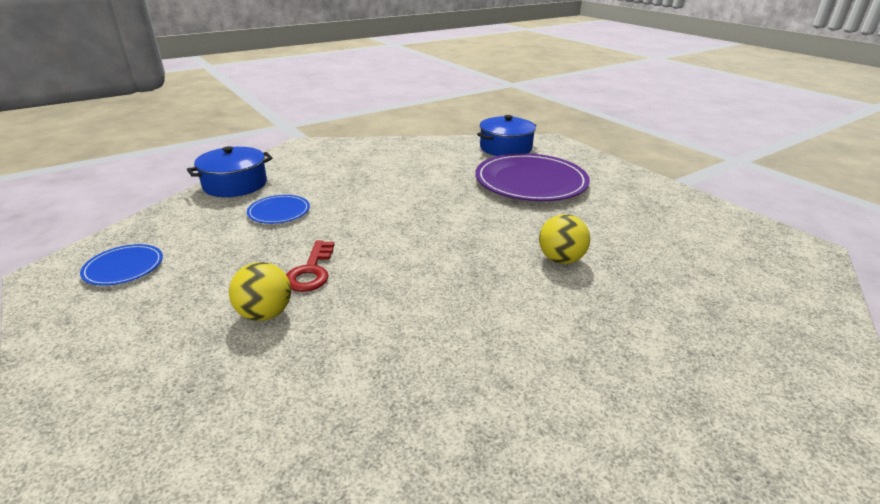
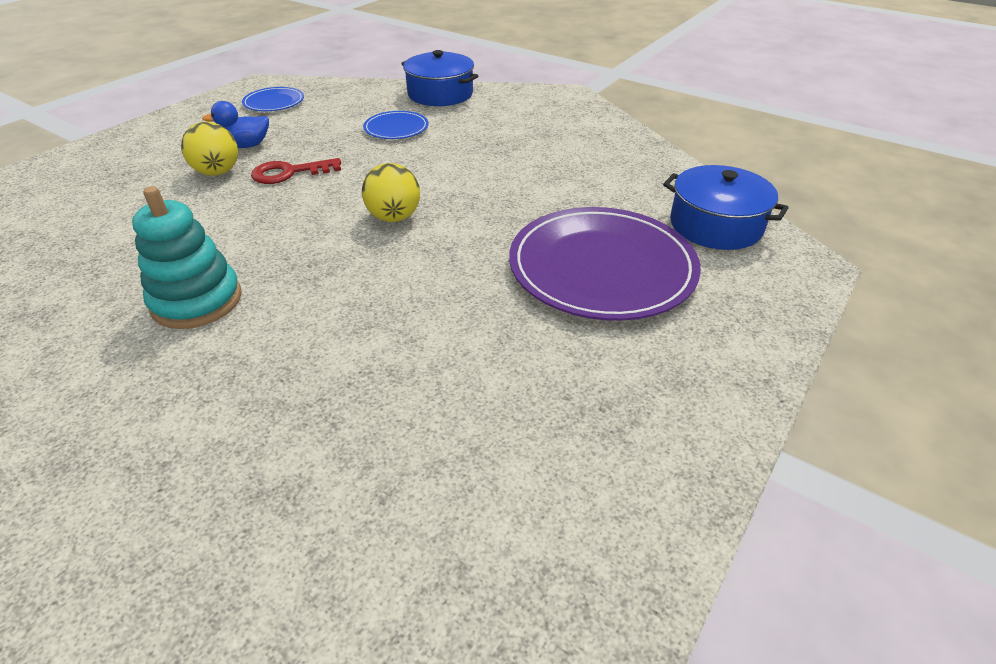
camera: 70 degrees right, 10 degrees up
(219, 292) = (246, 145): none -> blue duck
(502, 333) = (197, 301): none -> turquoise stacking toy
(560, 259) = (368, 324): yellow ball -> yellow ball (394, 217)

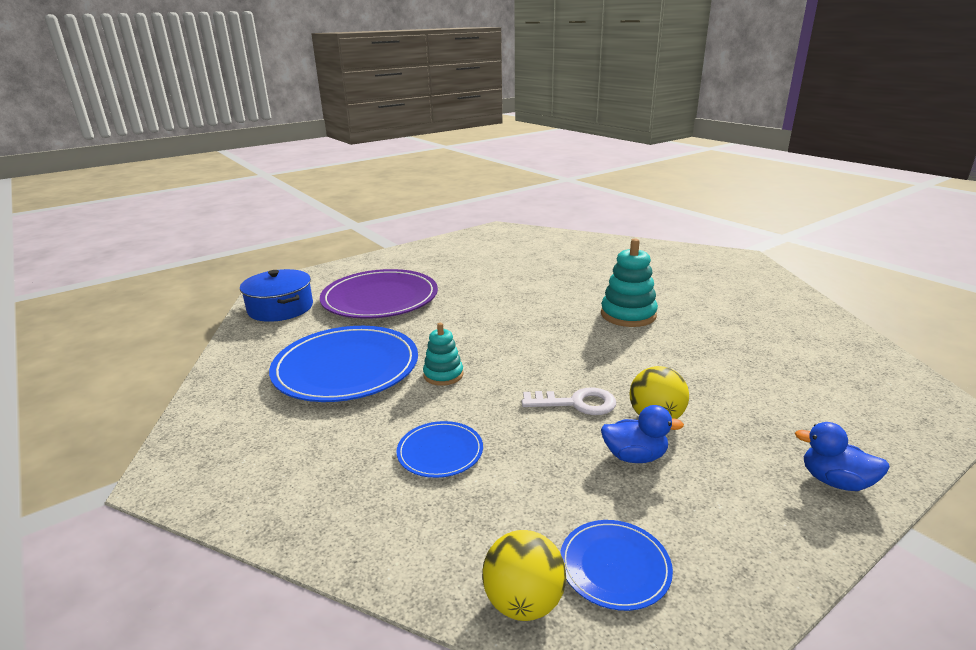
camera: 160 degrees left, 15 degrees down
(100, 153) = (835, 481): none -> blue duck
(289, 173) = (576, 403): red key -> white key
(394, 217) = (490, 345): yellow ball -> yellow ball (523, 602)
(428, 177) = (443, 375): none -> turquoise stacking toy
(440, 94) = (332, 524): blue pot -> none
(532, 169) = (346, 368): none -> blue plate

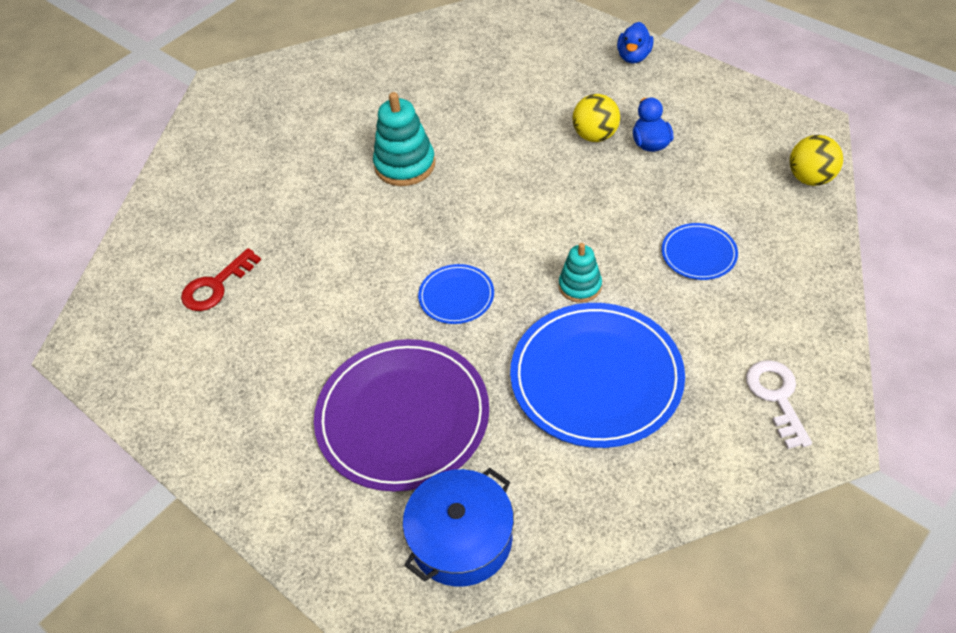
camera: 100 degrees left, 25 degrees up
(525, 254) = (216, 286): none -> red key
(576, 403) = (592, 182): white key -> white key (776, 397)
(614, 566) = (761, 145): blue plate -> blue plate (456, 296)

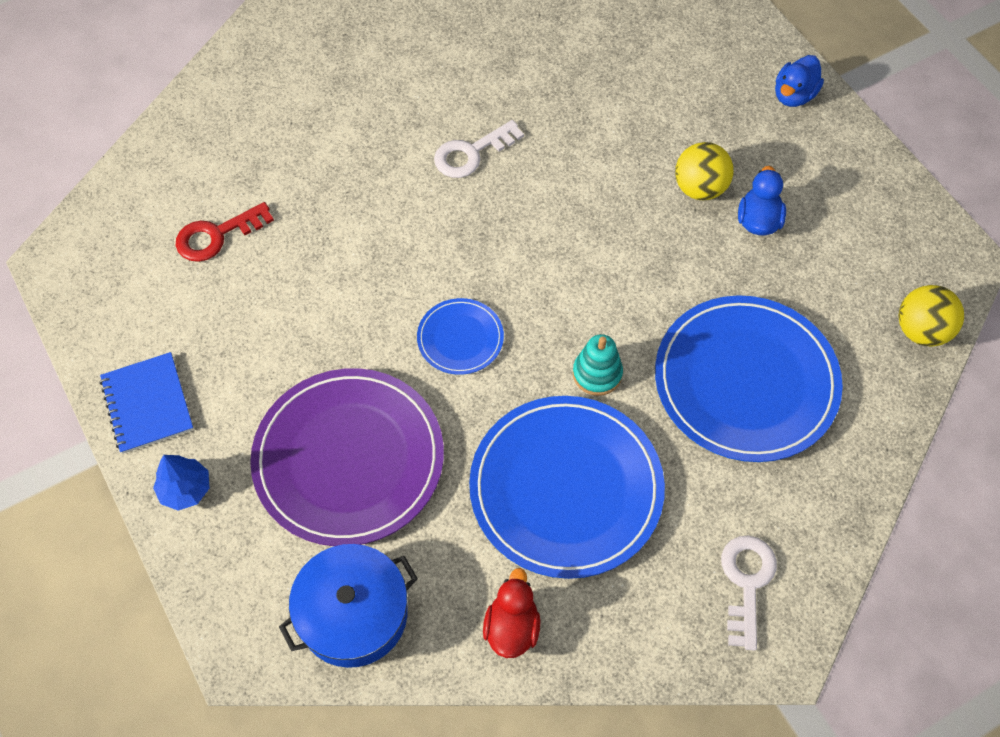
camera: 15 degrees right, 10 degrees up
(205, 434) = (147, 404): none -> blue notebook
(267, 490) = (185, 489): none -> blue tree
(405, 165) = (471, 153): turquoise stacking toy -> white key
(603, 500) = (512, 627): none -> red duck
(698, 254) = (746, 381): blue plate -> blue plate, size x2.09

